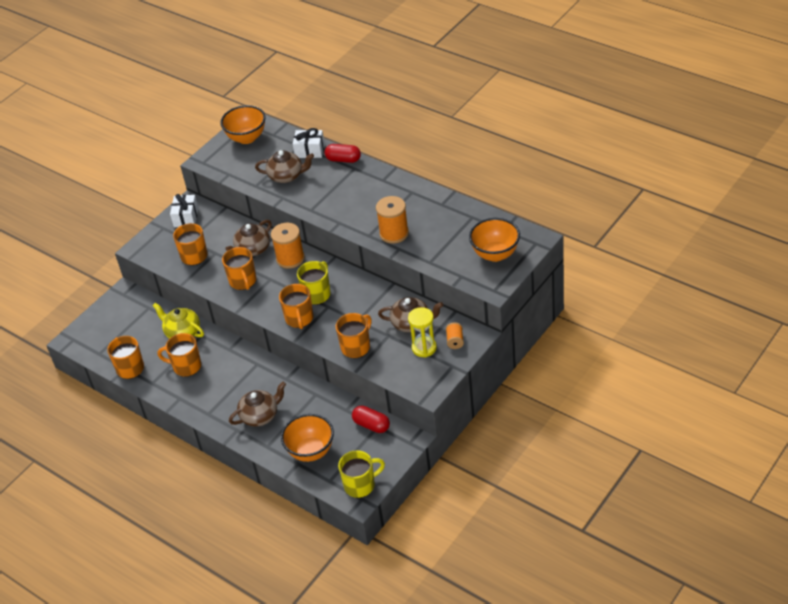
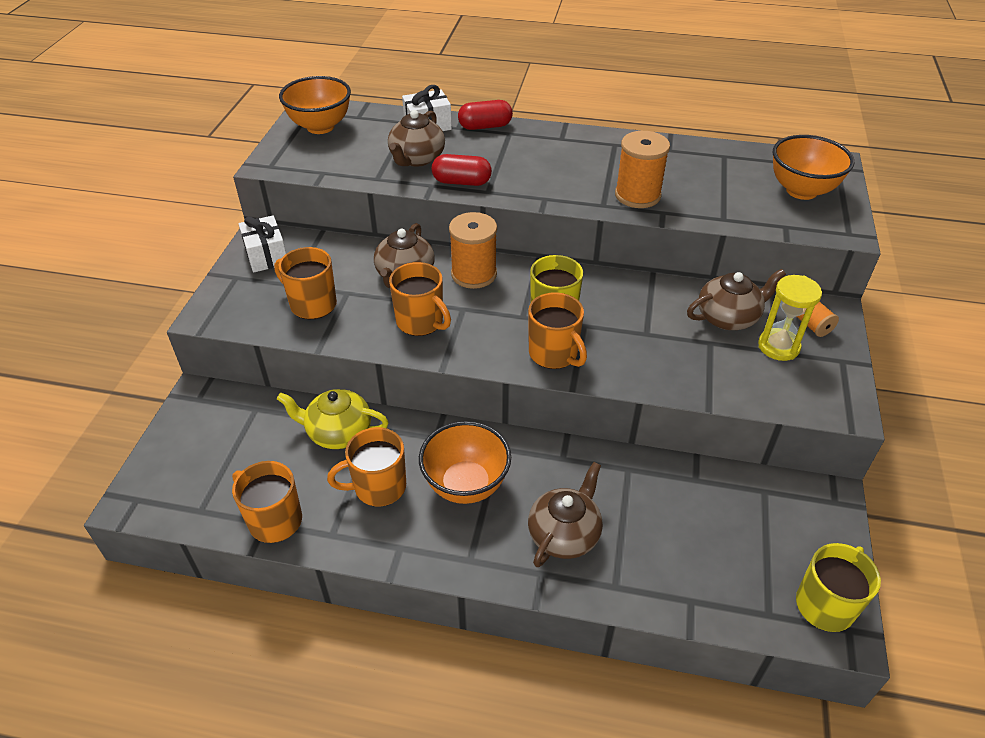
camera: 30 degrees left, 0 degrees up
(286, 176) = (416, 159): brown teapot -> brown teapot turned 135 degrees clockwise
(311, 451) = (696, 571): orange bowl -> orange bowl (466, 485)
(356, 347) = (677, 372): orange mug -> none
(371, 425) = (754, 492): red capsule -> red capsule (461, 182)

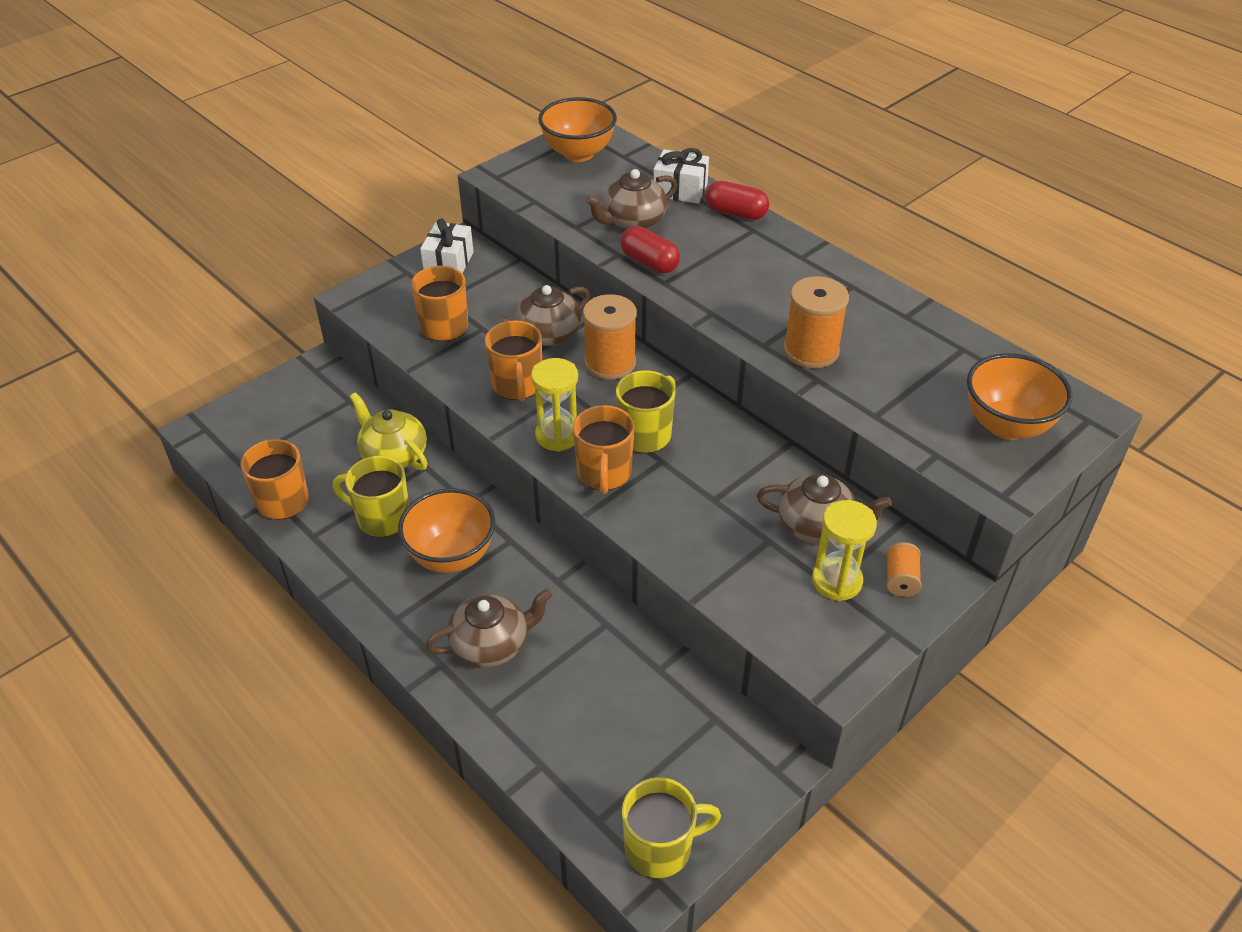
camera: 35 degrees right, 0 degrees up
(378, 487) = (382, 518): orange mug -> yellow mug
(491, 344) = (557, 435): none -> yellow hourglass

